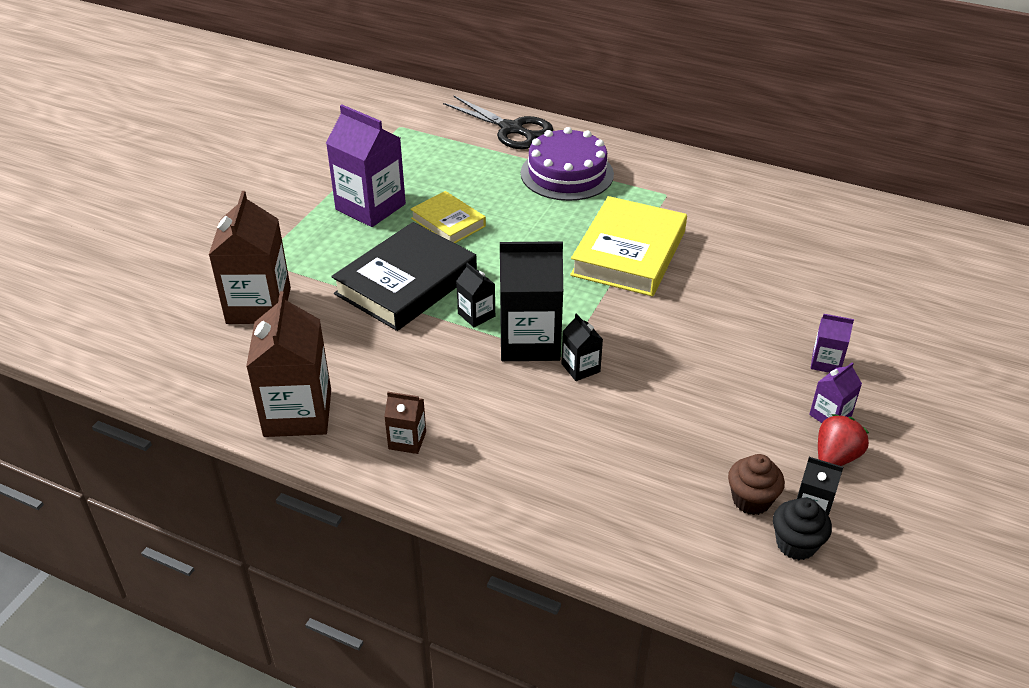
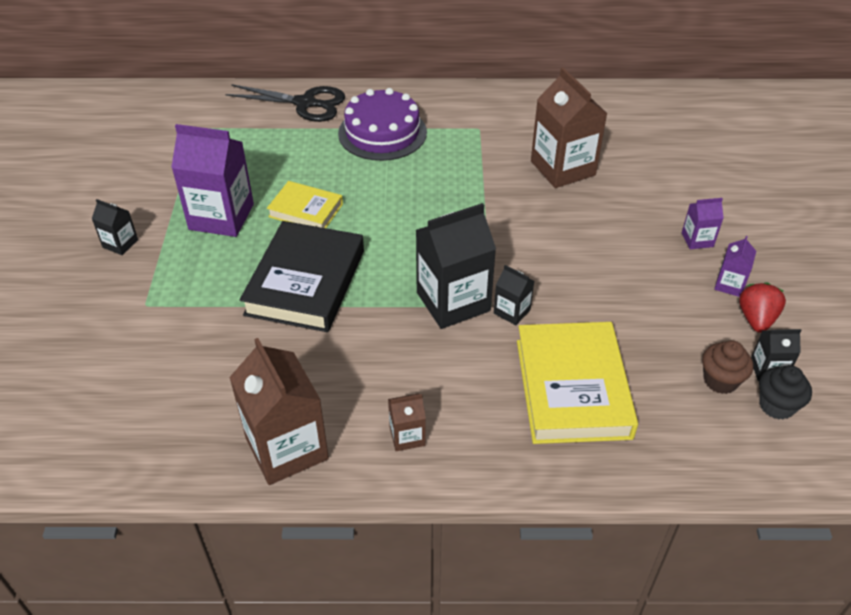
camera: 25 degrees left, 5 degrees up
(258, 305) = (175, 352): brown carton -> brown carton (563, 168)
(476, 315) = (390, 292): black carton -> black carton (120, 243)
(629, 253) = (483, 192): yellow book -> yellow book (572, 388)

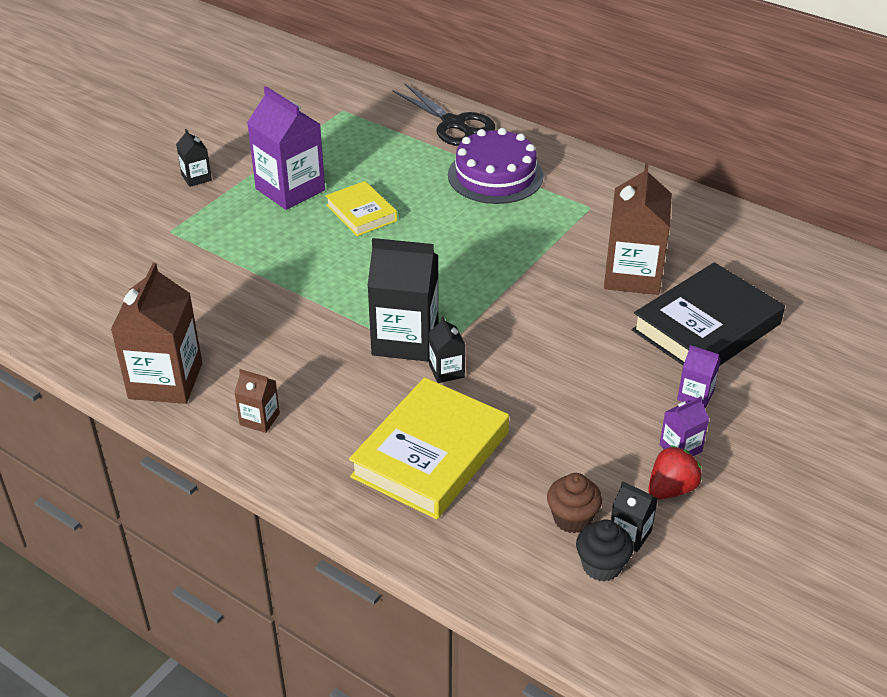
camera: 35 degrees right, 5 degrees down
(305, 282) = (302, 269): black book -> black book (706, 327)

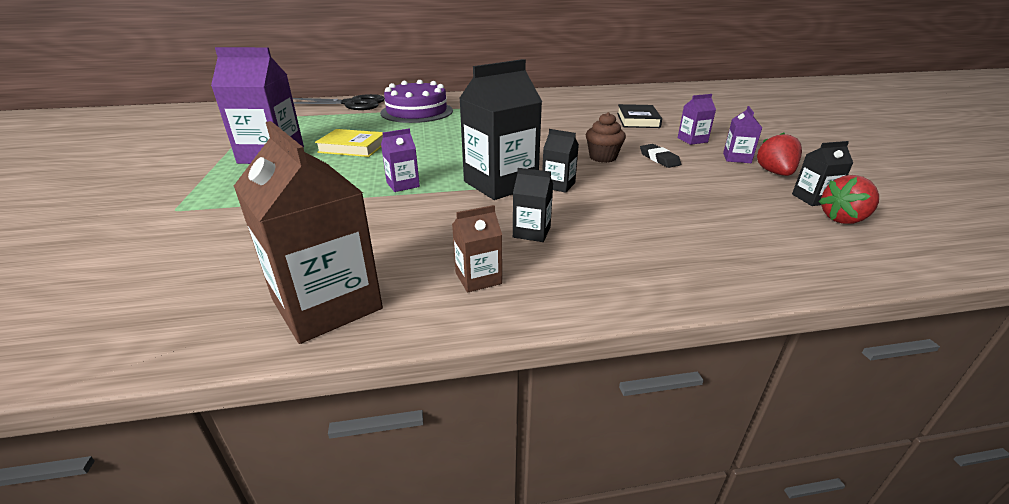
camera: 45 degrees left, 10 degrees down
(196, 177) = (162, 175): black carton -> black carton (531, 232)
(335, 293) = (403, 184): none -> purple carton
(430, 455) = (642, 226): yellow book -> none
(572, 518) = (778, 208): brown cupcake -> brown cupcake (603, 157)
(599, 398) = (659, 159): none -> black eraser
(601, 566) = (843, 219): black cupcake -> red strawberry
(632, 275) = (566, 118): brown carton -> none
(706, 327) = (637, 120): black book -> black book, size x0.57

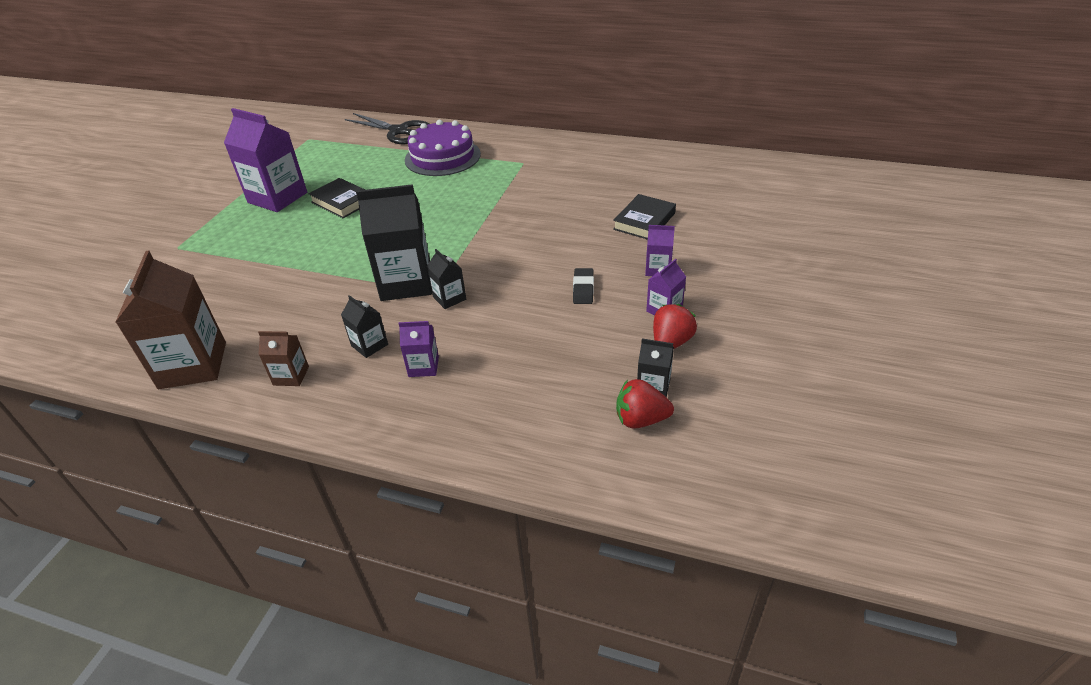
camera: 30 degrees right, 10 degrees up
(353, 147) = (342, 202): yellow book -> black book
(403, 184) = (335, 262): purple carton -> purple carton (423, 366)
(603, 157) = (532, 272): brown cupcake -> none

